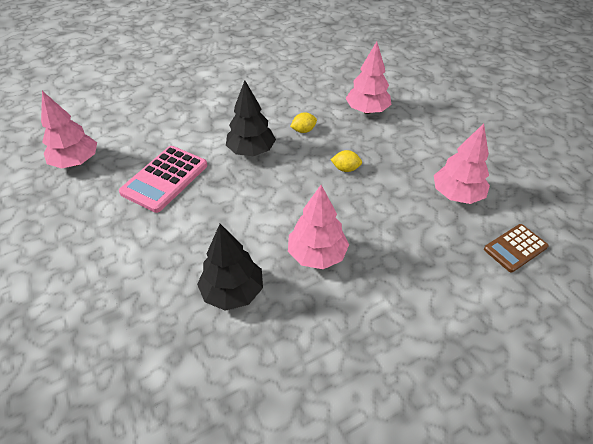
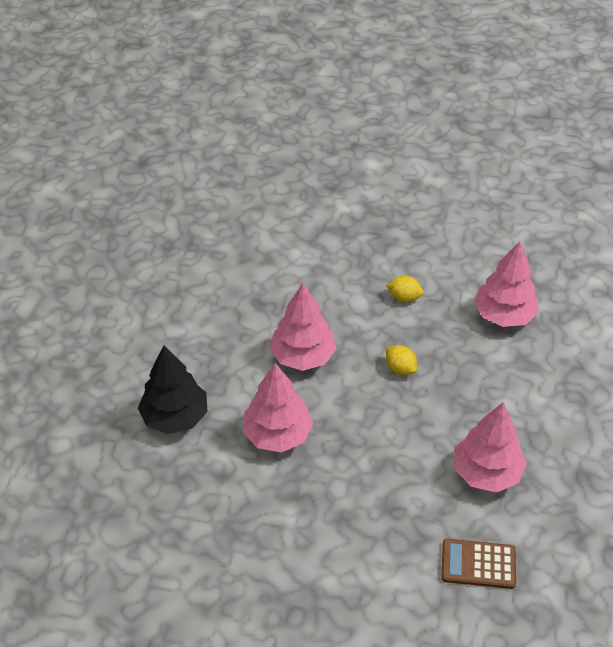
camera: 40 degrees right, 0 degrees up
(76, 162) = (158, 205): pink tree -> pink tree (303, 356)
(165, 179) = (217, 271): pink calculator -> none
(251, 151) = (325, 289): black tree -> none

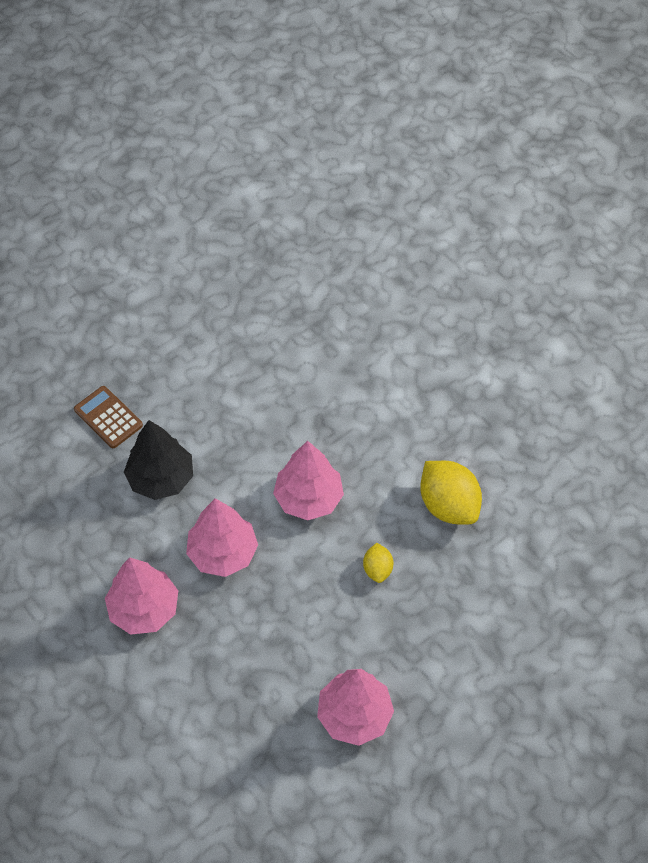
camera: 40 degrees right, 10 degrees up
(404, 298) = (448, 505): yellow lemon -> yellow lemon, size x1.92
(478, 564) = (269, 783): brown calculator -> brown calculator (108, 417)
(503, 315) = (520, 587): pink tree -> pink tree (144, 609)

